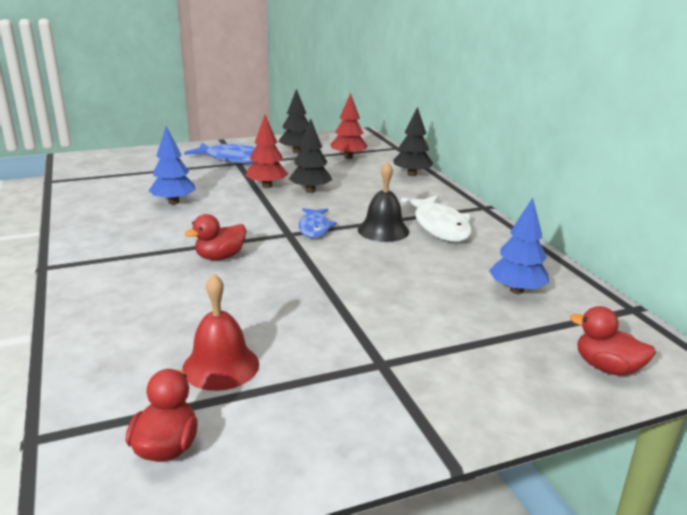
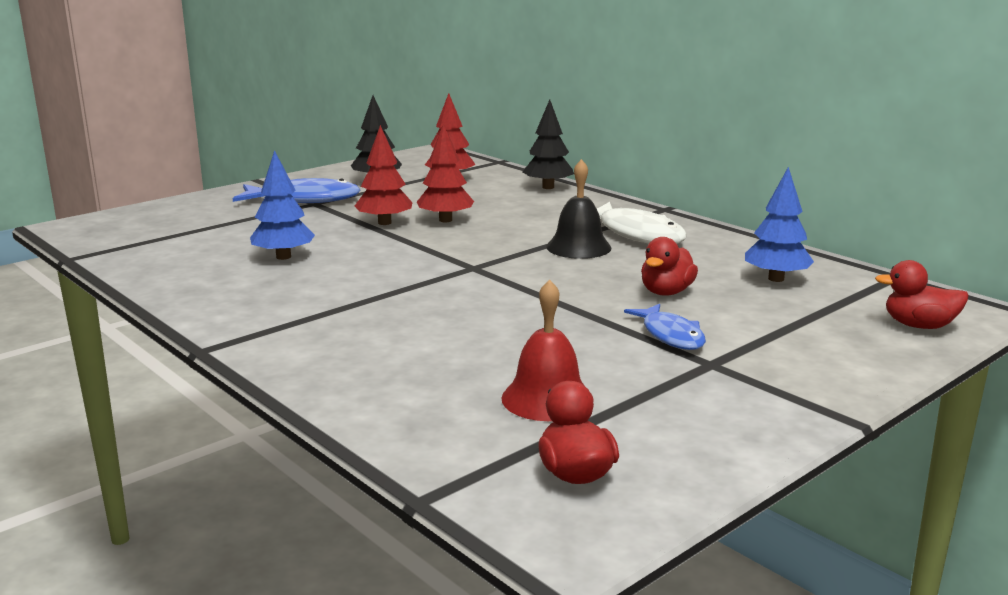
camera: 20 degrees left, 5 degrees down
(220, 257) = (418, 302): red duck -> red duck (666, 292)
(310, 190) = (445, 220): black tree -> red tree
(314, 228) = (496, 257): blue fish -> blue fish (670, 335)

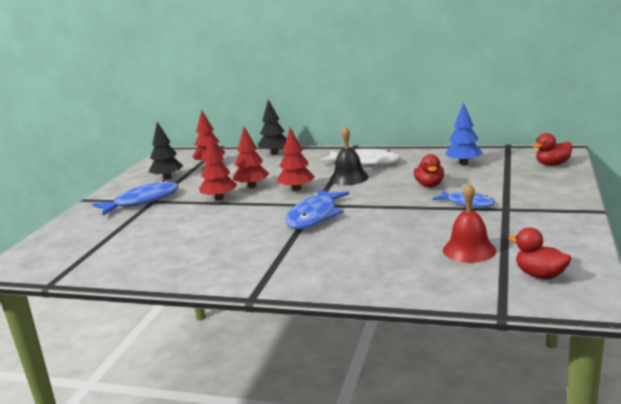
camera: 30 degrees left, 0 degrees up
(283, 257) = (196, 235): blue tree -> none
(445, 281) = (314, 216): none -> blue fish
(488, 240) = (296, 189): none -> red tree

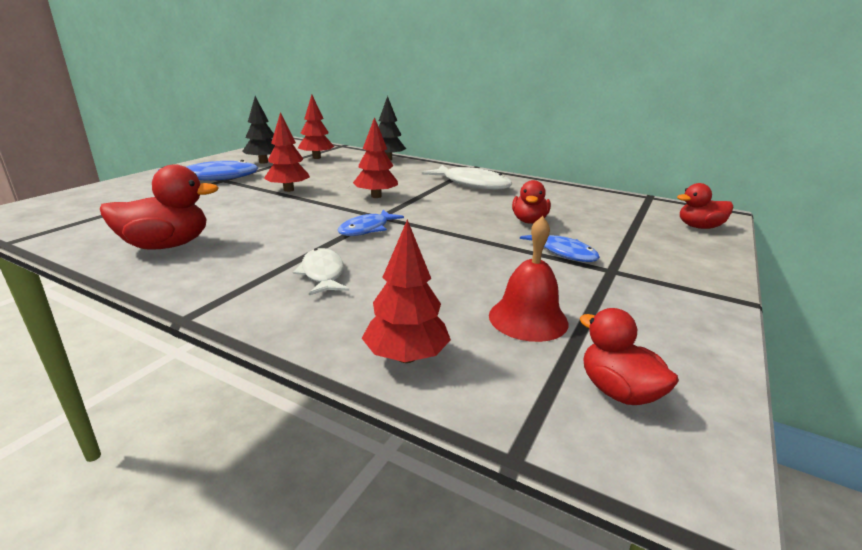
camera: 10 degrees right, 5 degrees up
(177, 260) = (166, 245): none -> red duck
(252, 186) = (333, 185): red tree -> red tree (406, 357)
(313, 253) = (323, 274): none -> white fish
(314, 216) = (367, 229): blue fish -> blue fish, size x0.63
(349, 178) = (442, 196): black bell -> none
(463, 163) = (585, 205): blue tree -> none

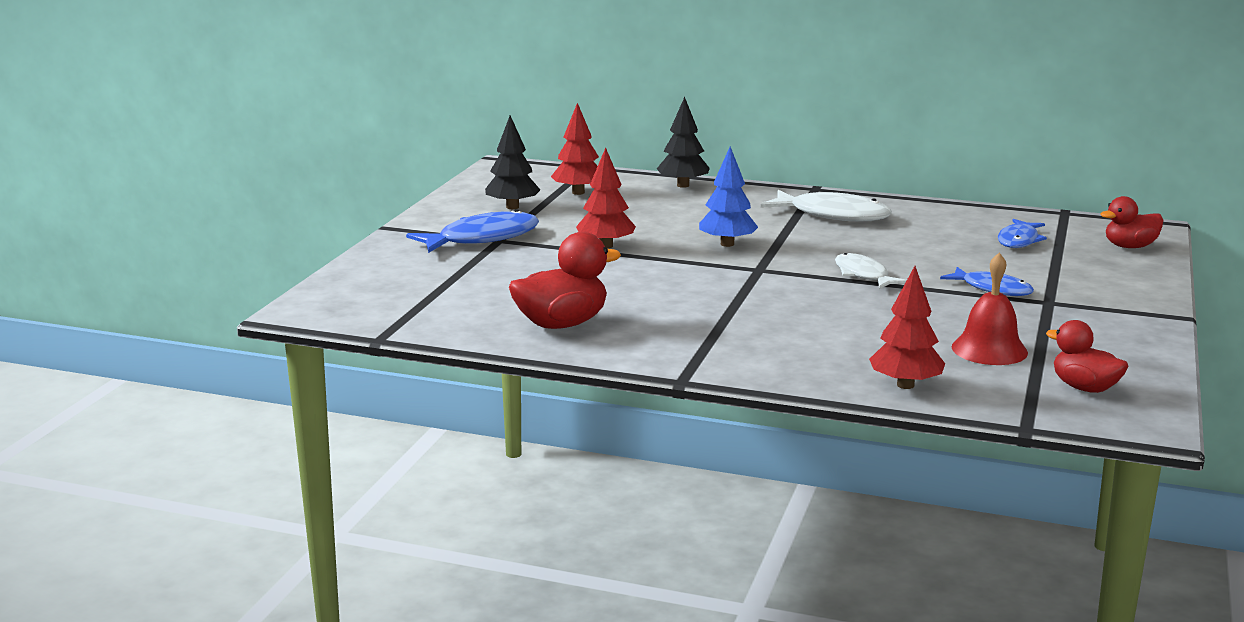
camera: 10 degrees left, 5 degrees down
(323, 274) = (764, 333): white fish -> white fish (863, 275)
(367, 229) = (760, 285): blue fish -> blue fish (1019, 240)
(376, 196) = (727, 244): red tree -> blue tree
(529, 221) = (936, 258): red duck -> none

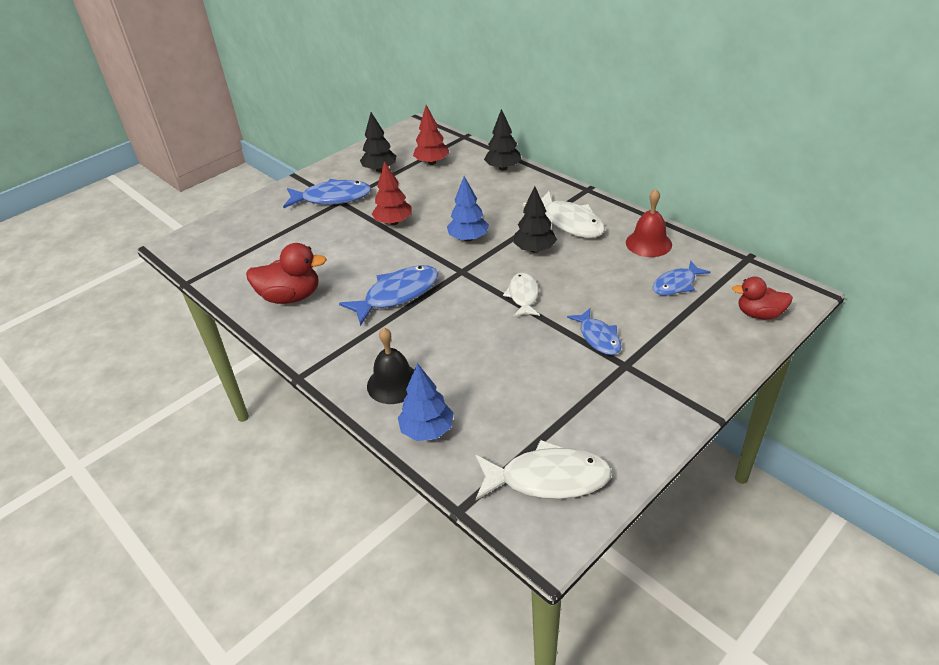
camera: 30 degrees right, 20 degrees up
(706, 299) = (397, 295): none -> blue fish
(811, 362) = (394, 383): none -> black bell
(823, 240) = (534, 249): none -> black tree
(905, 385) = (427, 430): red tree -> blue tree
(989, 349) = (524, 409): red bell -> red bell (648, 243)
(1084, 388) = (548, 479): red duck -> white fish

